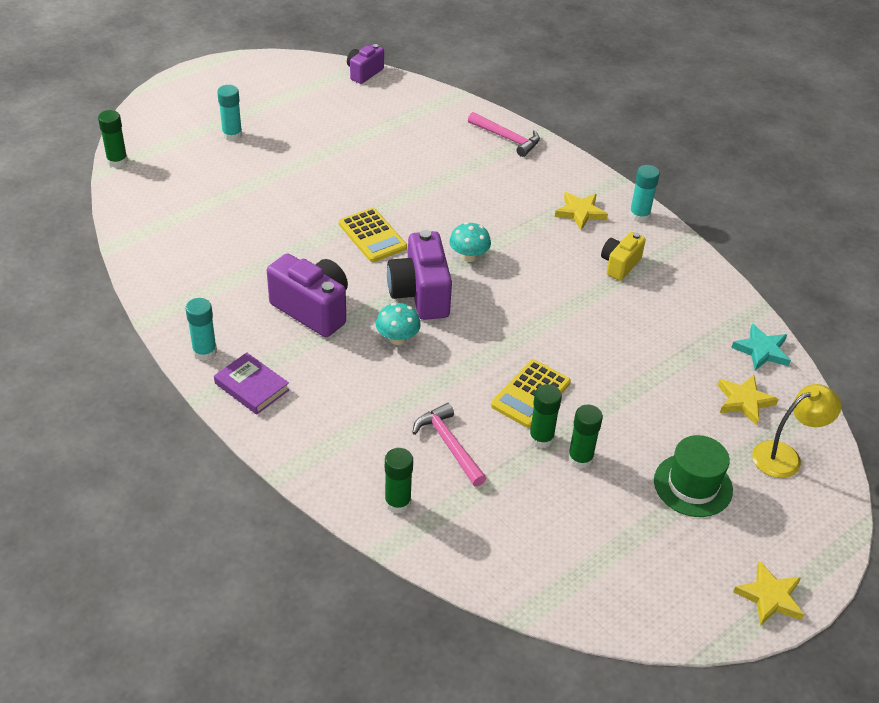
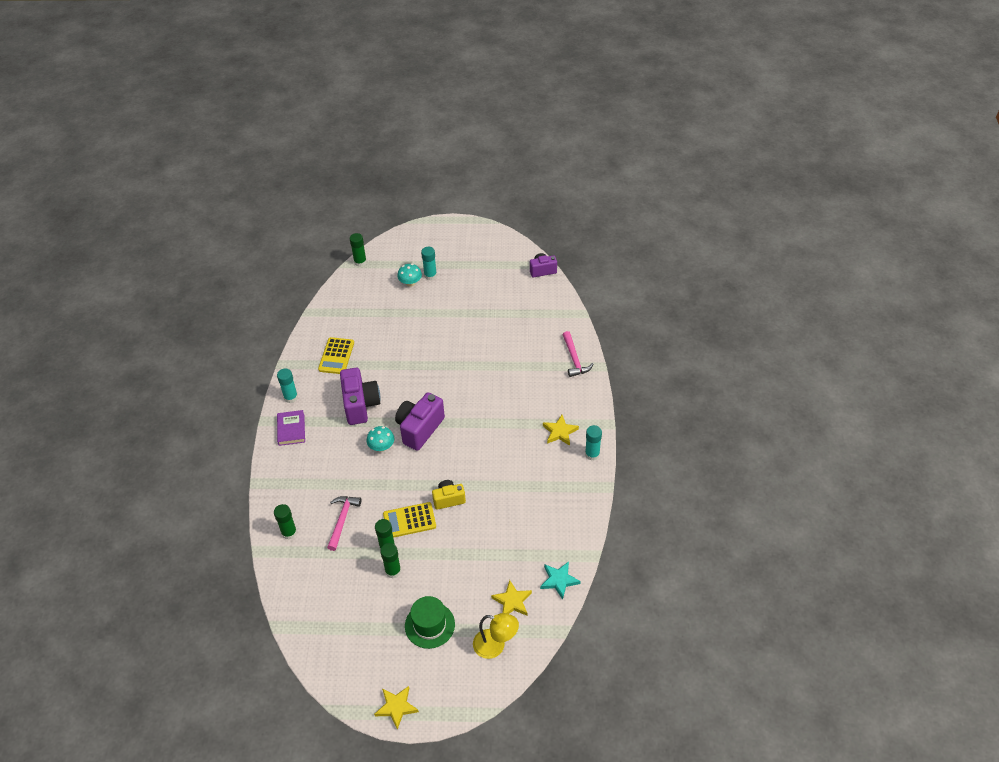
camera: 45 degrees right, 5 degrees up
(372, 236) = (434, 379): yellow calculator -> yellow calculator (336, 356)
(469, 256) = (468, 422): turquoise mushroom -> turquoise mushroom (410, 283)
(619, 265) = (543, 478): yellow camera -> yellow camera (448, 499)

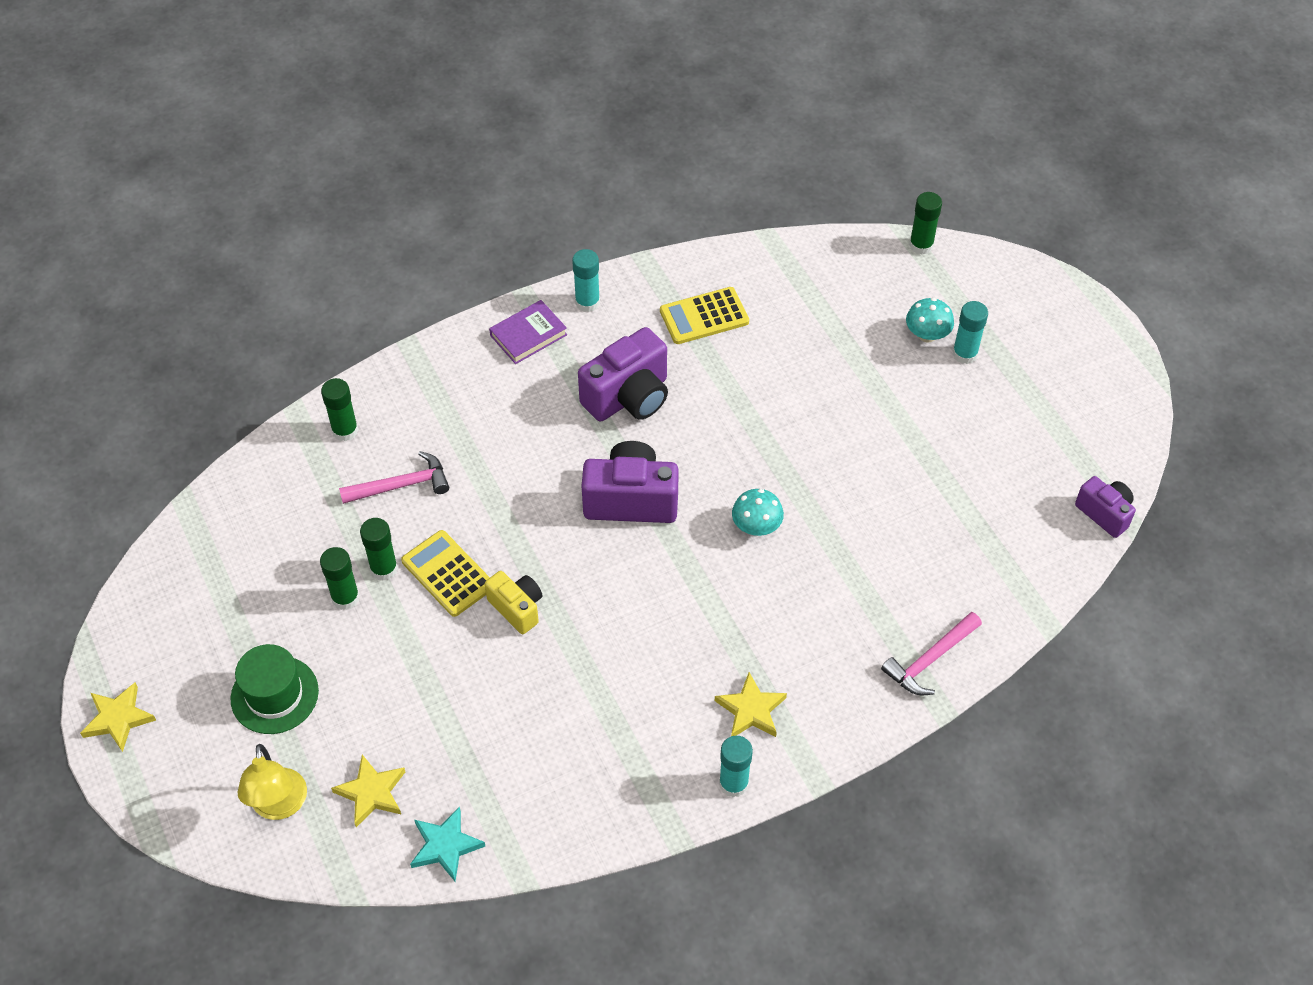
camera: 60 degrees right, 5 degrees up
(381, 447) = (565, 466): turquoise mushroom -> turquoise mushroom (756, 526)

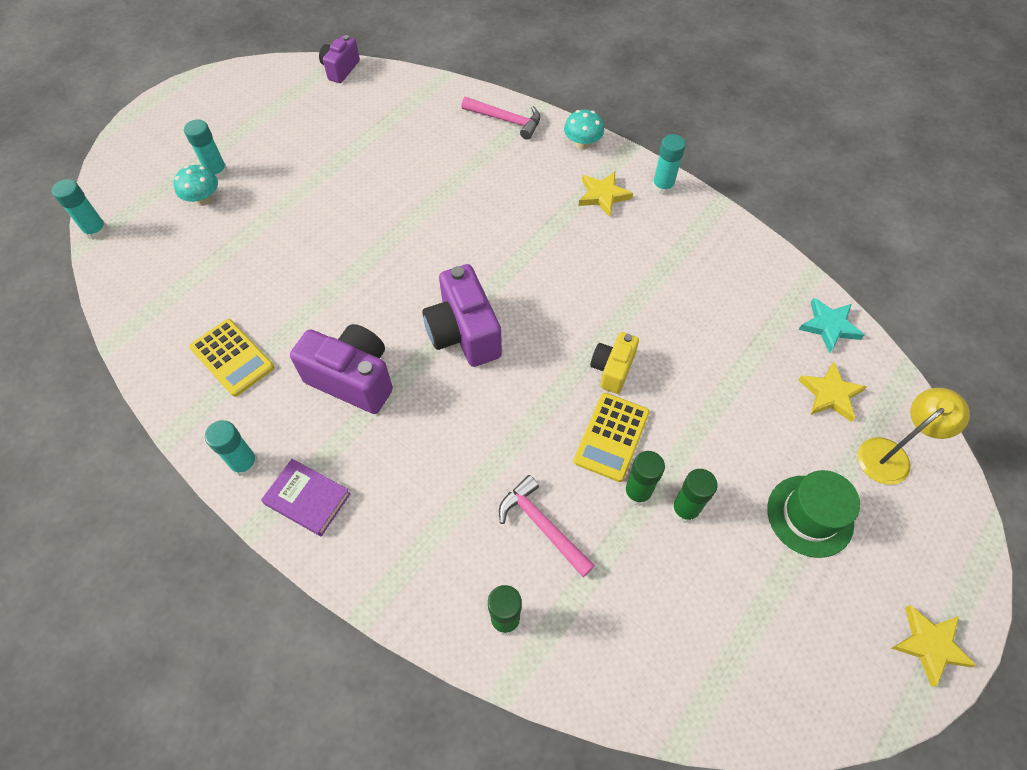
camera: 115 degrees left, 5 degrees up
(756, 526) = (447, 243): turquoise mushroom -> turquoise mushroom (582, 143)
(921, 245) = (96, 231): green glue stick -> turquoise glue stick

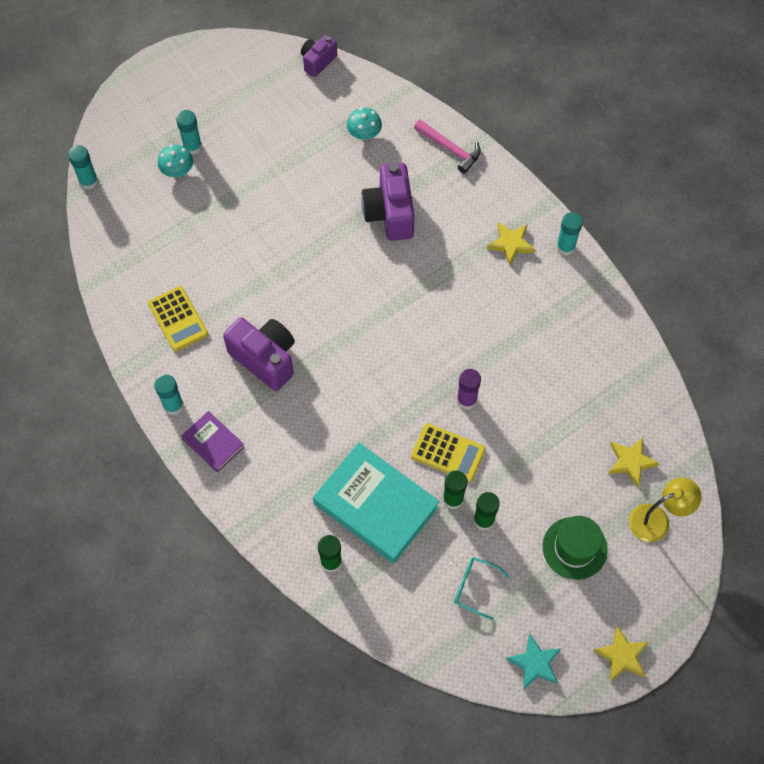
camera: 15 degrees right, 5 degrees up
(464, 333) = (359, 342): purple camera -> purple camera (390, 213)
(542, 526) = (376, 505): pink hammer -> turquoise book
(582, 143) = (510, 188): turquoise mushroom -> turquoise mushroom (364, 134)
(612, 369) = (466, 400): yellow camera -> purple glue stick
(612, 437) = (448, 453): yellow calculator -> yellow calculator turned 105 degrees counterclockwise
(706, 603) = (474, 587): none -> turquoise glasses
(829, 326) = (655, 406): turquoise star -> turquoise star (535, 663)

